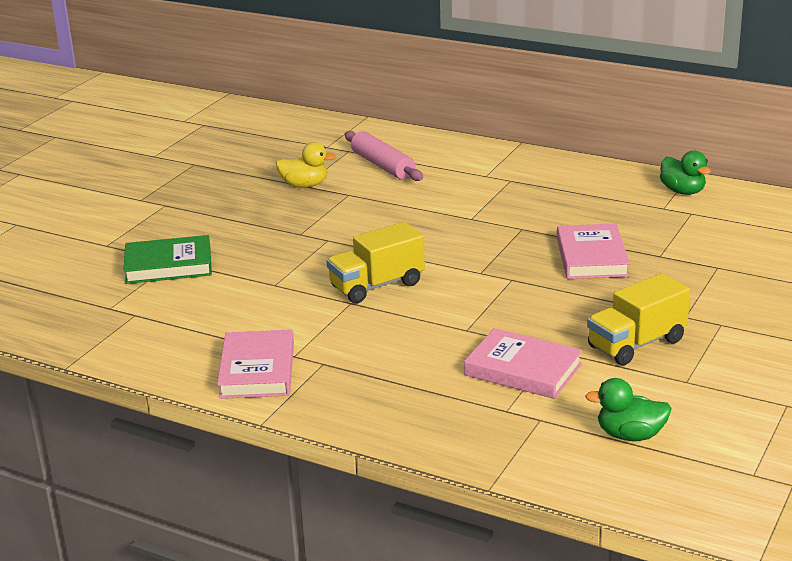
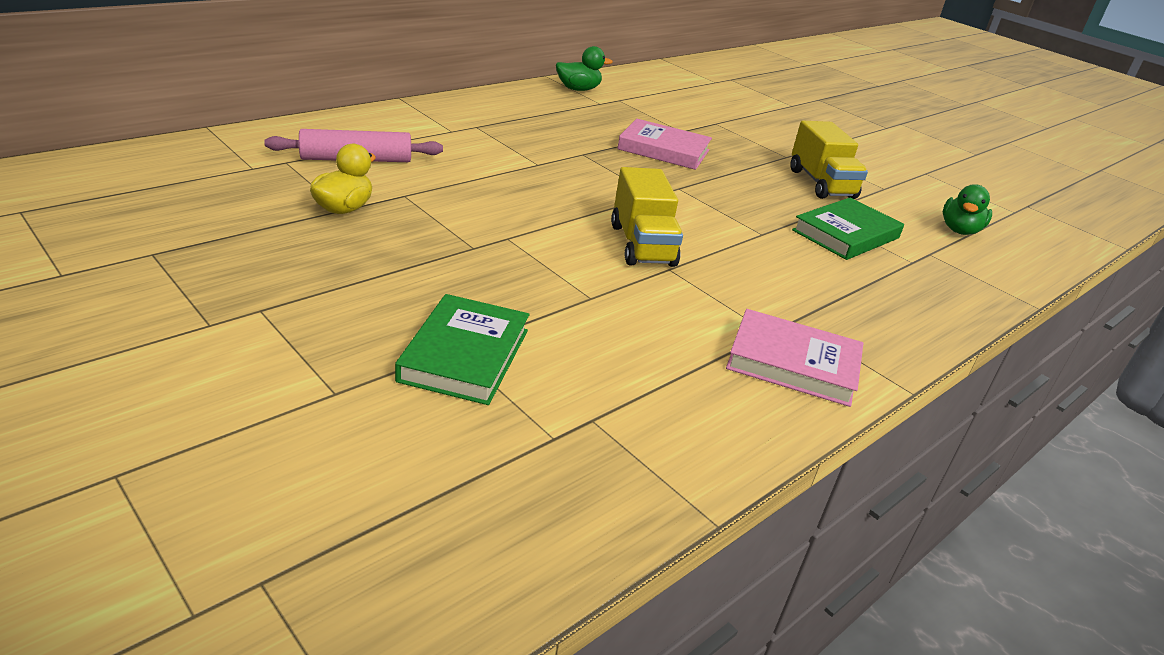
camera: 75 degrees left, 5 degrees up
(523, 370) = (846, 234): pink book -> green book

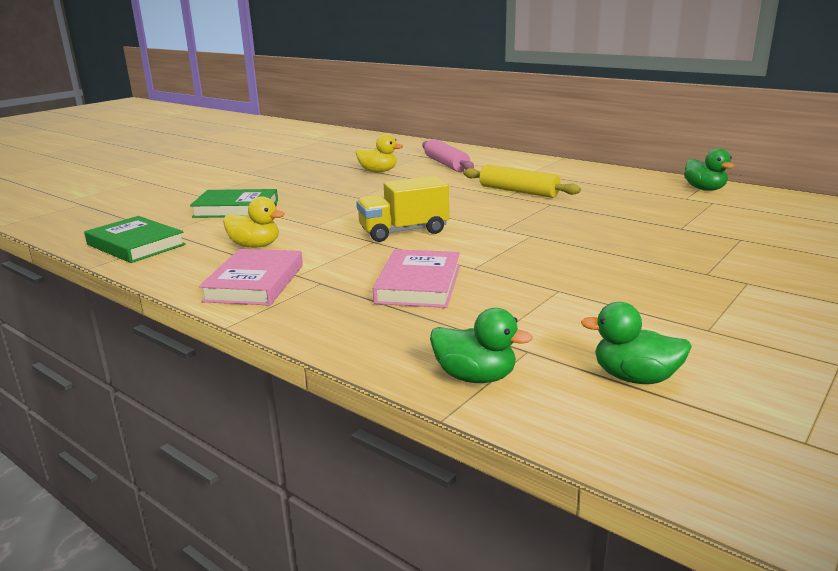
camera: 85 degrees right, 10 degrees down
(526, 155) = (518, 191): none -> yellow rolling pin
(660, 352) = (255, 246): none -> yellow duck
(663, 150) = (612, 225): pink book -> pink book (418, 284)
(821, 184) = (651, 292): yellow truck -> none
(846, 234) = (521, 304): green book -> green book (136, 245)
(976, 282) = (475, 377): none -> green duck

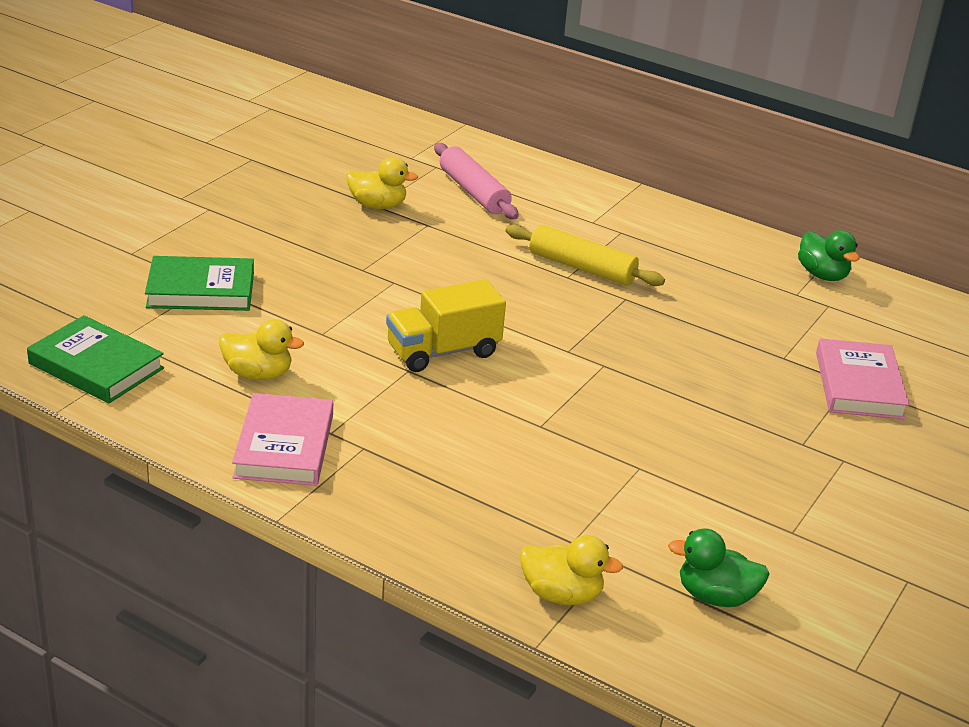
camera: 10 degrees left, 10 degrees up
(418, 284) = (480, 454): pink book -> pink book (859, 385)
(475, 377) = (561, 594): green duck -> yellow duck

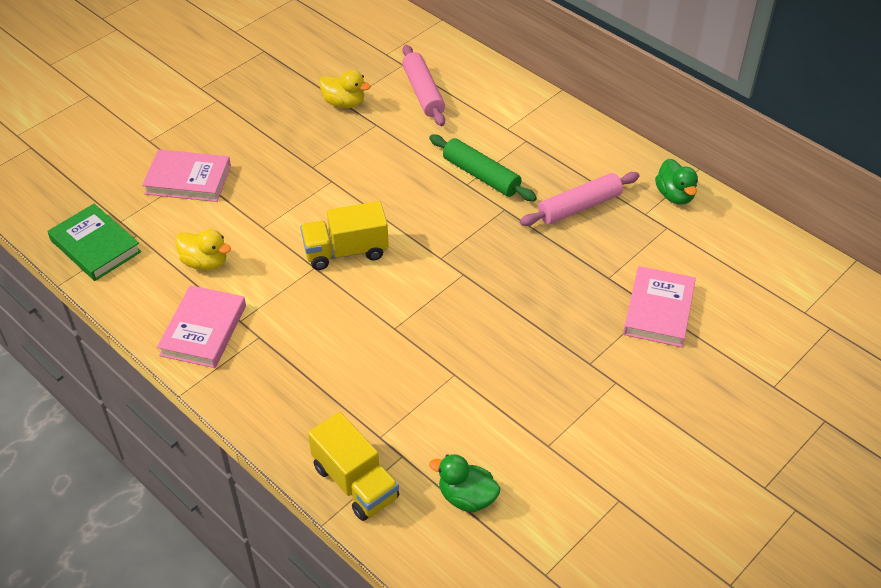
camera: 15 degrees right, 15 degrees up
(201, 290) = (188, 179): green book -> pink book
(561, 594) = (355, 482): yellow duck -> yellow truck
(582, 267) = (481, 175): yellow rolling pin -> green rolling pin
(715, 291) = (579, 207): none -> pink rolling pin

